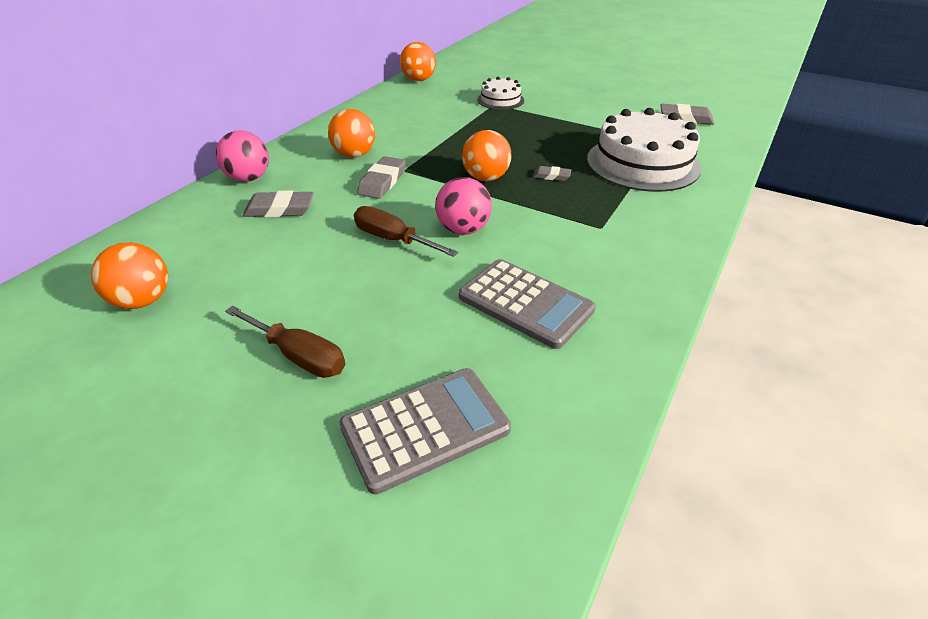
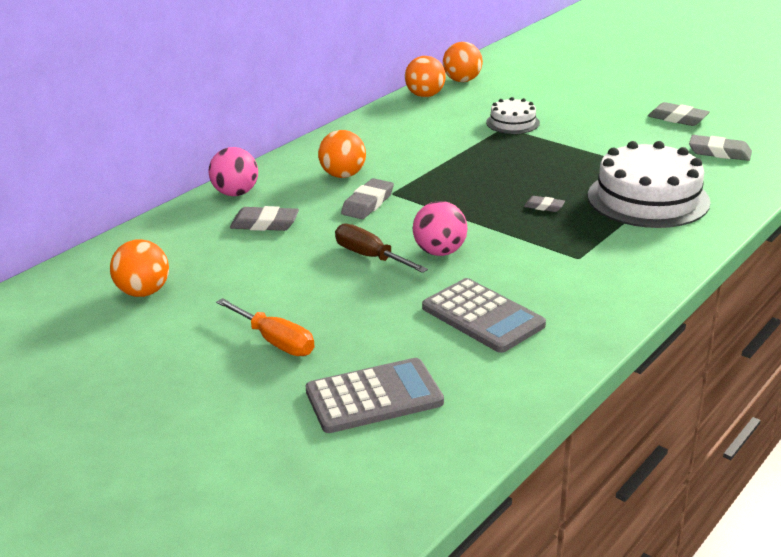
camera: 10 degrees right, 10 degrees down
(299, 356) = (275, 341): brown screwdriver -> orange screwdriver
(486, 178) = (474, 205): orange ball -> orange ball (462, 80)
(638, 91) = (677, 118): none -> grey eraser

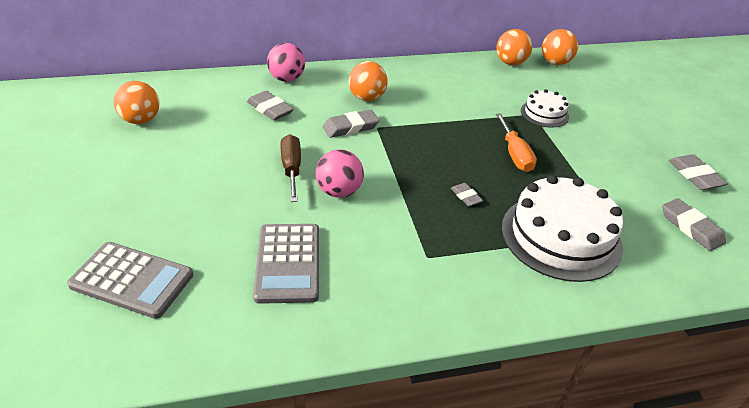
camera: 35 degrees right, 10 degrees up
(275, 341) = (148, 198): orange screwdriver -> orange screwdriver (515, 154)

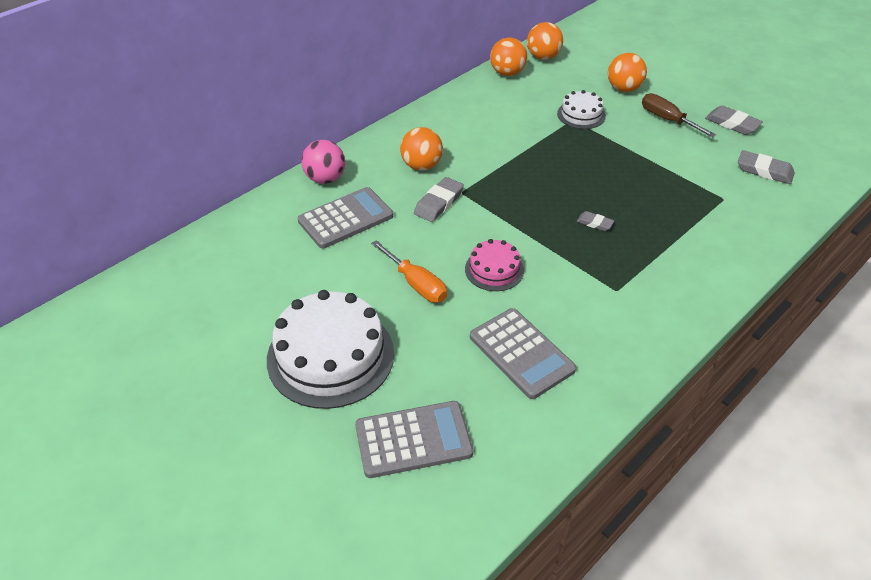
camera: 30 degrees left, 5 degrees up
(141, 120) = (232, 290): orange ball -> orange ball (623, 89)
(270, 109) = (346, 218): grey eraser -> grey calculator
(291, 169) = (432, 269): brown screwdriver -> brown screwdriver (667, 120)
(339, 191) = (494, 269): pink ball -> pink cake
(515, 154) = (594, 166): orange screwdriver -> orange screwdriver (416, 284)
(561, 236) = (690, 223): white cake -> white cake (330, 356)

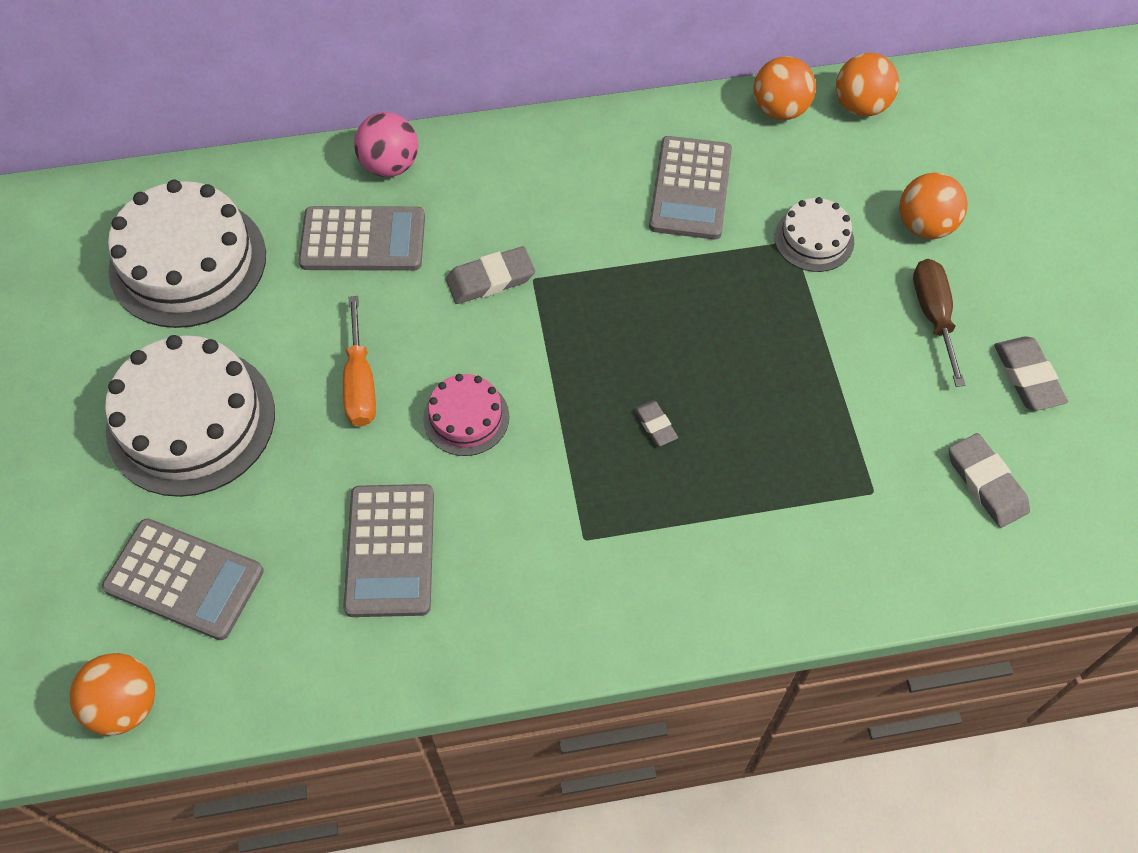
camera: 35 degrees right, 15 degrees up
(244, 279) = (188, 262): none -> white cake
(421, 166) = (521, 209): orange ball -> orange ball (125, 705)
(500, 120) = (690, 189): none -> grey calculator

